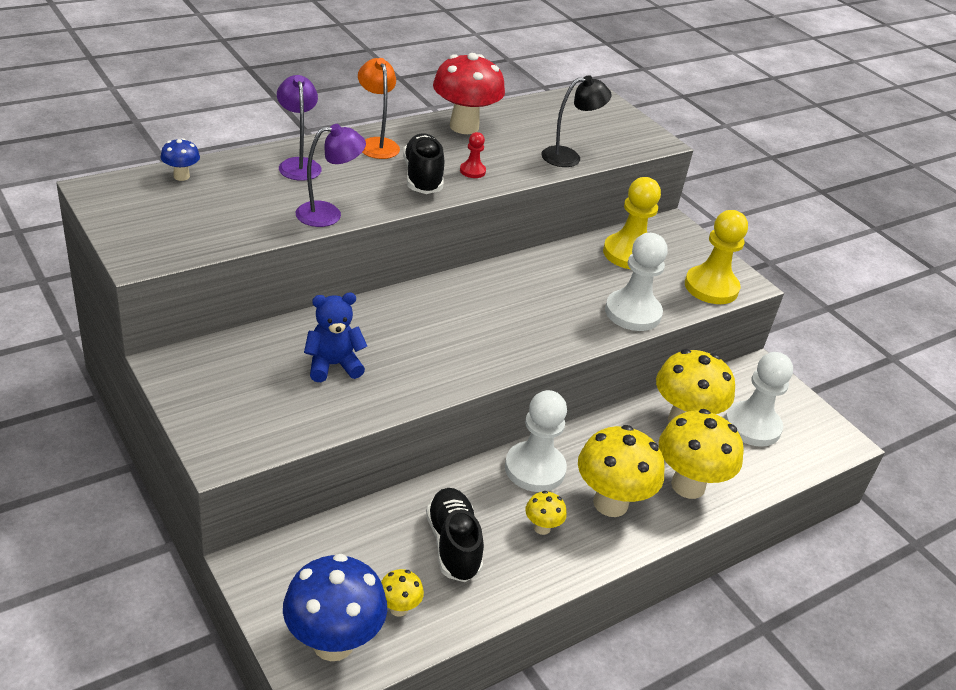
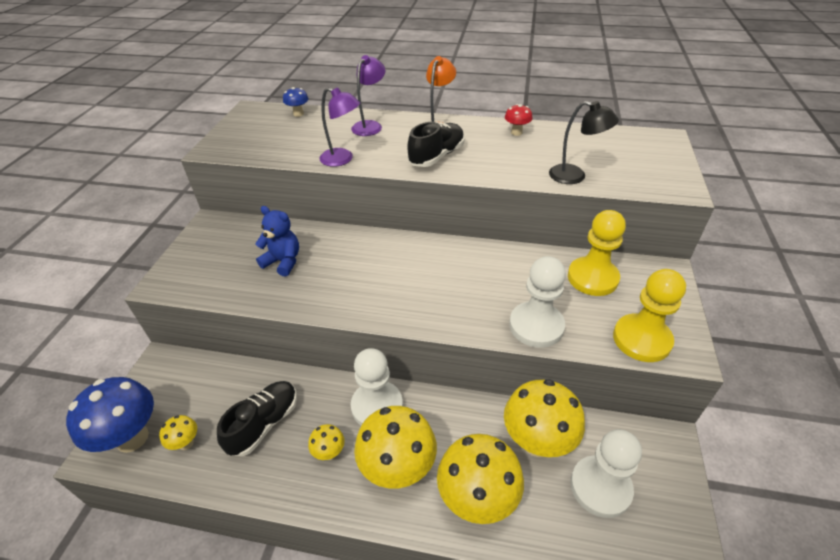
camera: 50 degrees right, 5 degrees up
(464, 127) = (516, 132): red mushroom -> red mushroom, size x0.47
(472, 171) = (479, 163): red pawn -> none

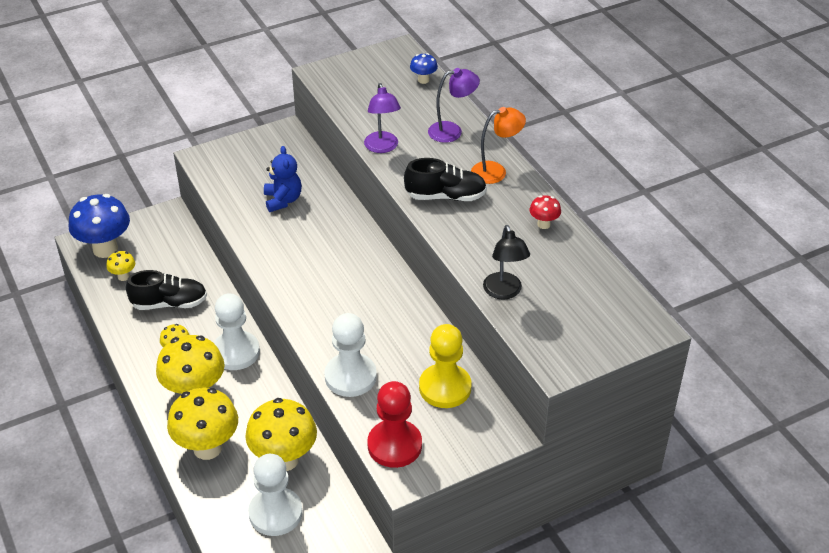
camera: 50 degrees right, 0 degrees up
(641, 339) = (394, 445): yellow pawn -> red pawn

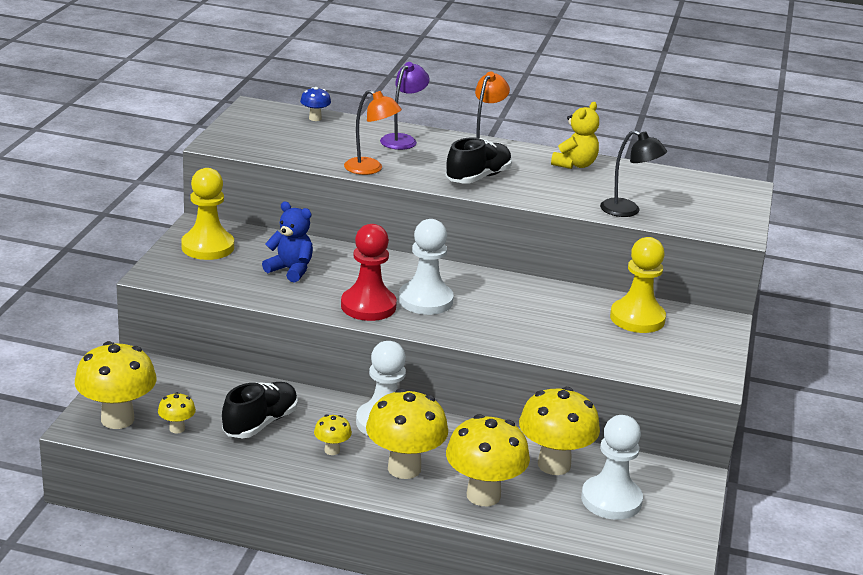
camera: 50 degrees left, 15 degrees down
(105, 249) = (117, 419): blue mushroom -> yellow mushroom
(264, 152) = (208, 247): none -> yellow pawn
(350, 377) = (565, 348): white pawn -> white pawn (425, 300)
(382, 147) = (370, 169): purple lamp -> orange lamp
(394, 445) = (671, 368): red pawn -> red pawn (368, 306)
(543, 224) = (575, 165): red mushroom -> yellow teddy bear

